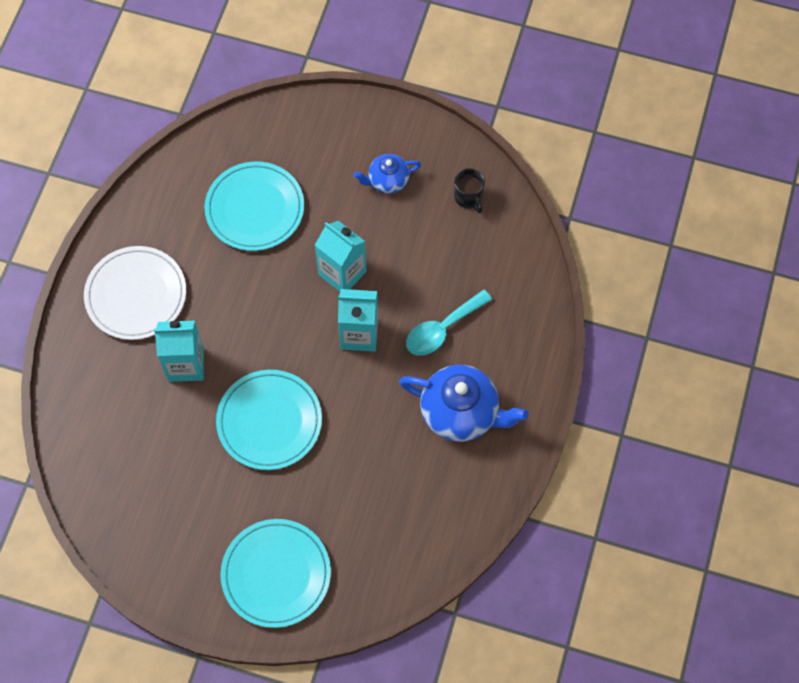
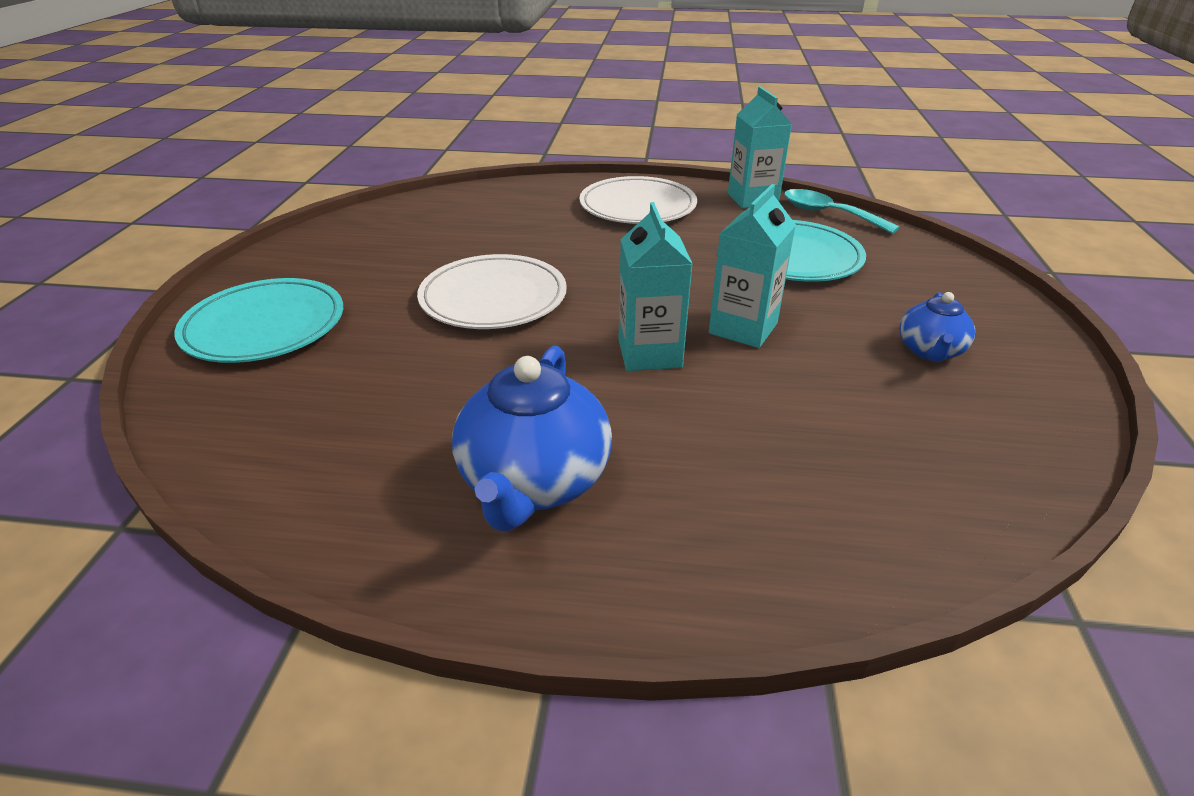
camera: 80 degrees right, 30 degrees down
(186, 364) = (561, 239): turquoise carton -> turquoise carton (752, 199)
(269, 421) = (493, 298): turquoise plate -> white plate
(387, 180) = (929, 351): blue teapot -> blue teapot turned 135 degrees counterclockwise
(442, 329) = (696, 439): turquoise spoon -> turquoise spoon (828, 214)
(469, 197) = (980, 443): black mug -> none

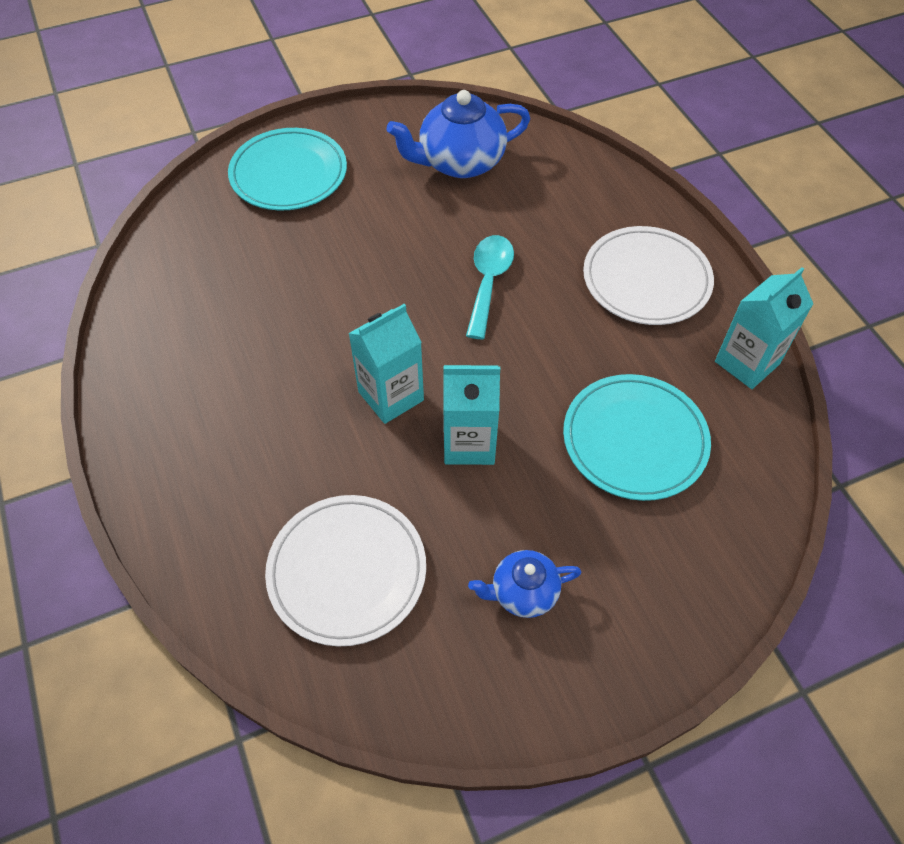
camera: 60 degrees right, 20 degrees up
(493, 298) = (406, 267): white plate -> white plate (347, 571)
(534, 481) = (213, 397): blue teapot -> blue teapot (460, 162)
(828, 214) = (767, 441): turquoise spoon -> turquoise spoon (488, 282)

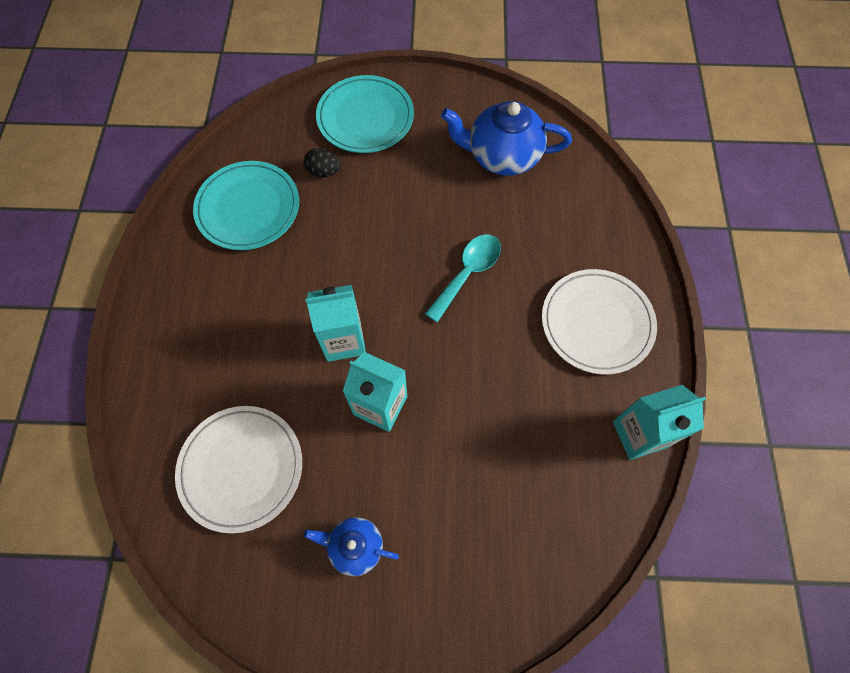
camera: 25 degrees right, 10 degrees up
(271, 241) = (324, 172): none -> black egg
(634, 440) = (508, 460): turquoise plate -> turquoise plate (248, 208)

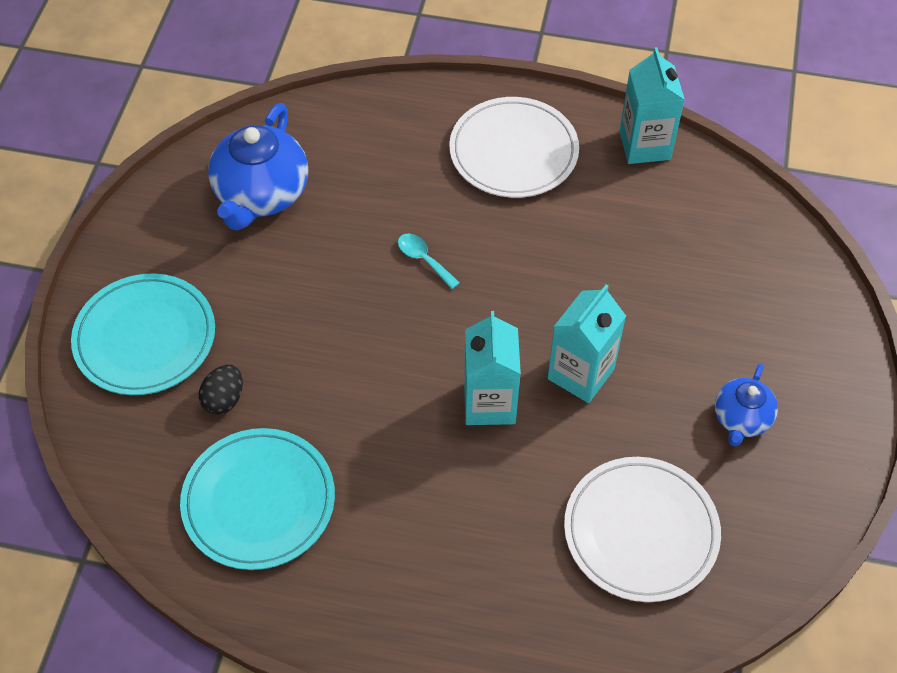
camera: 80 degrees left, 10 degrees down
(467, 273) = (424, 259): turquoise spoon -> turquoise spoon, size x0.59

